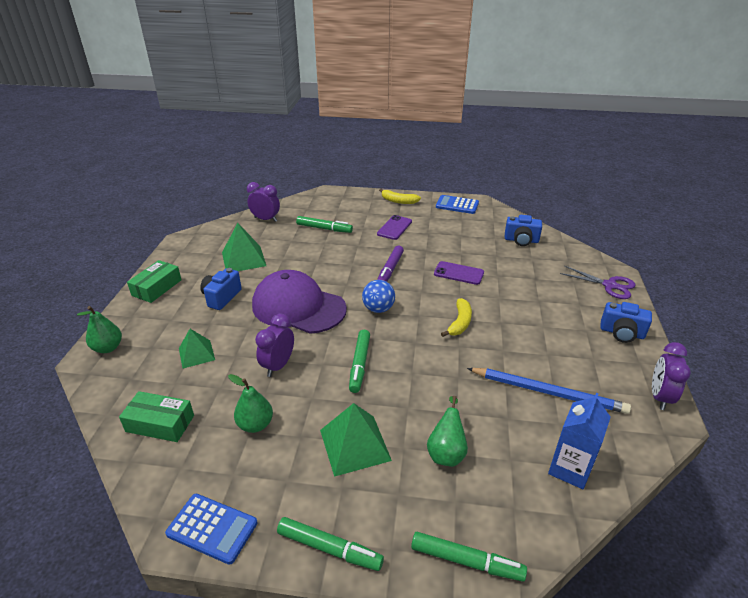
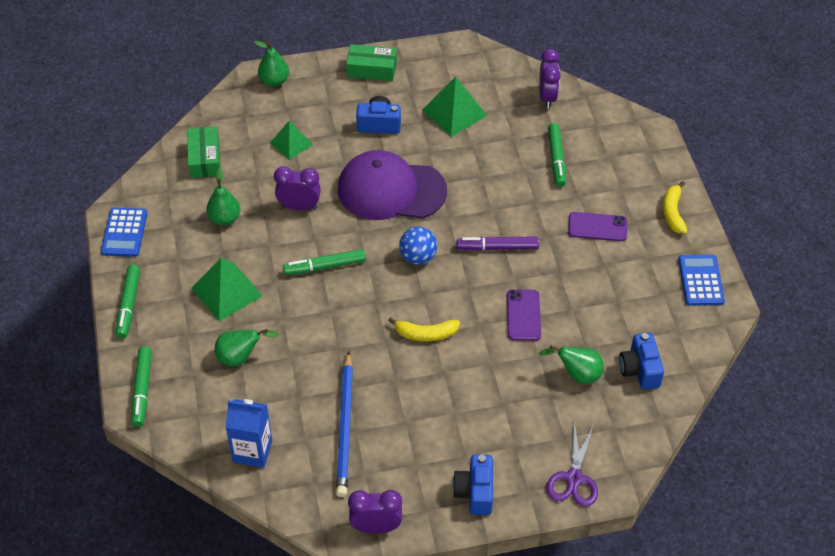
camera: 70 degrees right, 15 degrees up
(298, 307) = (391, 190): purple cap -> purple cap turned 90 degrees counterclockwise
(519, 264) = (577, 375): none -> green pear

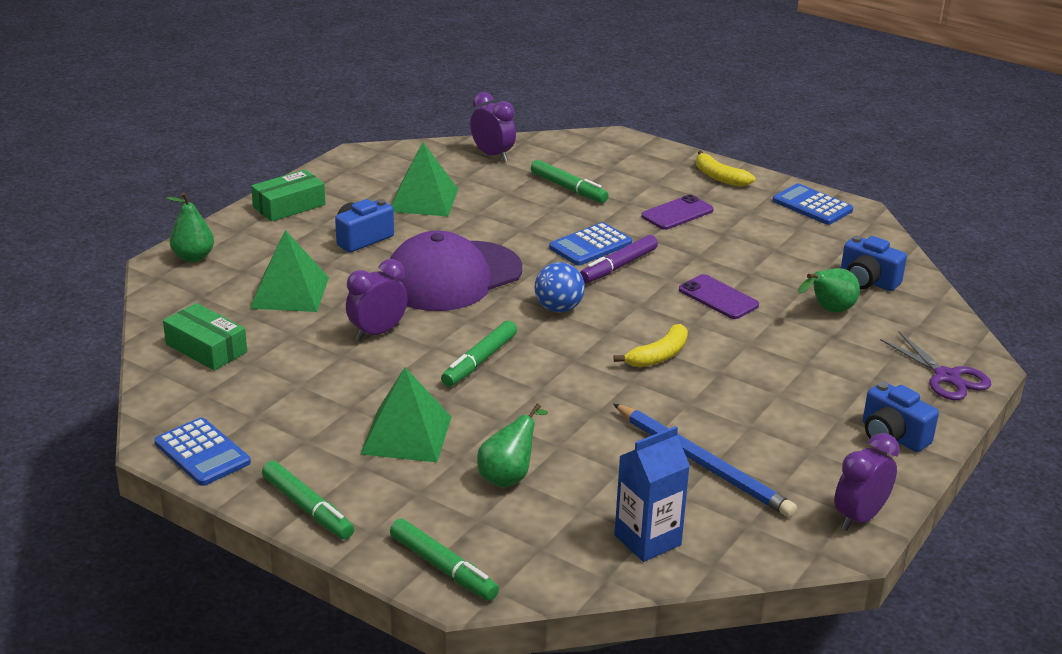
camera: 45 degrees left, 20 degrees down
(224, 219) = (308, 381): green pear -> none
(291, 143) = (290, 292): green pyramid -> green pyramid, size x1.55
(504, 218) = (590, 245): none -> blue calculator

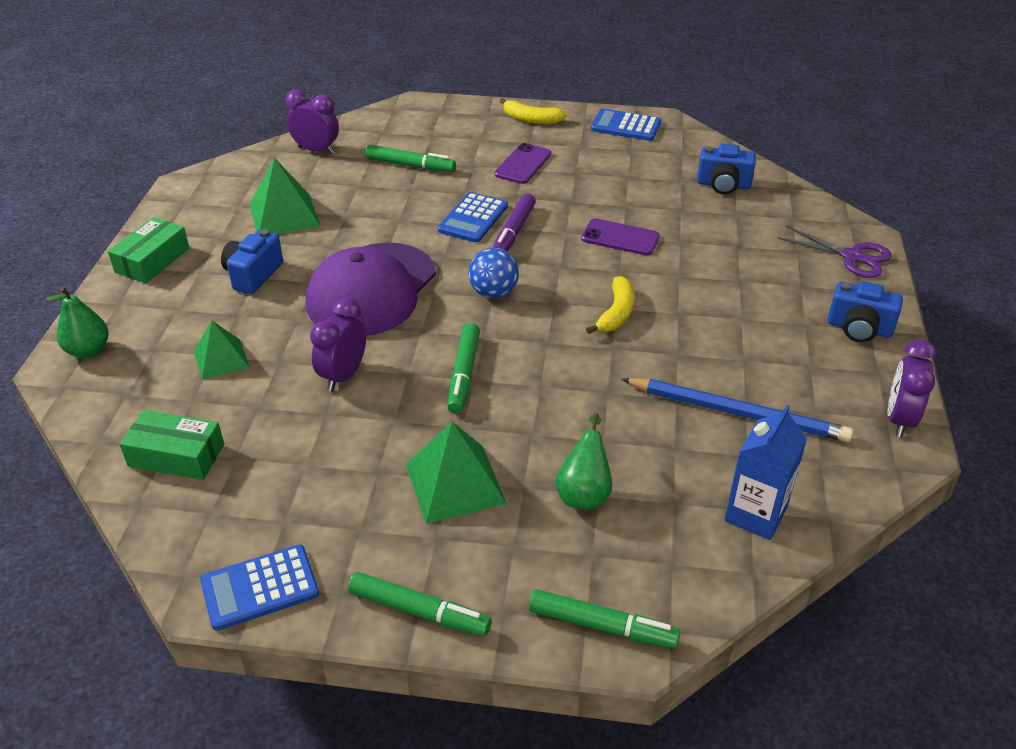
camera: 25 degrees left, 10 degrees up
(202, 453) = (260, 588): blue calculator -> blue calculator turned 135 degrees clockwise
(290, 292) = (221, 359): green pyramid -> green pyramid, size x0.65
(828, 311) = (716, 223): green pear -> none

